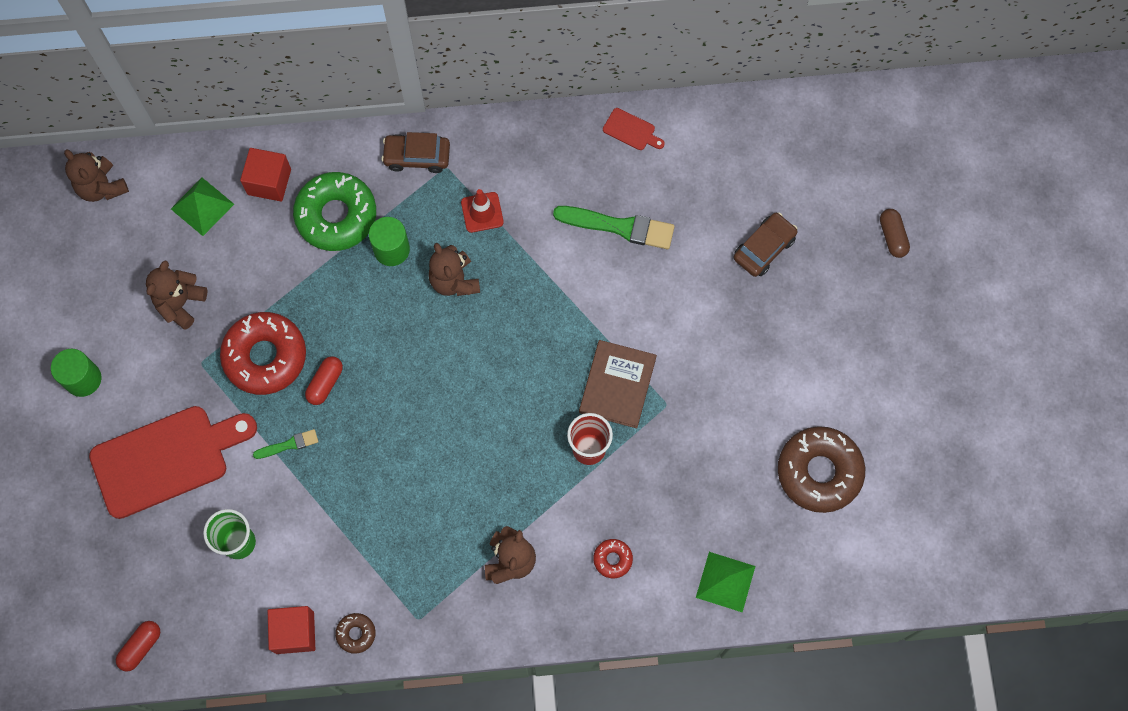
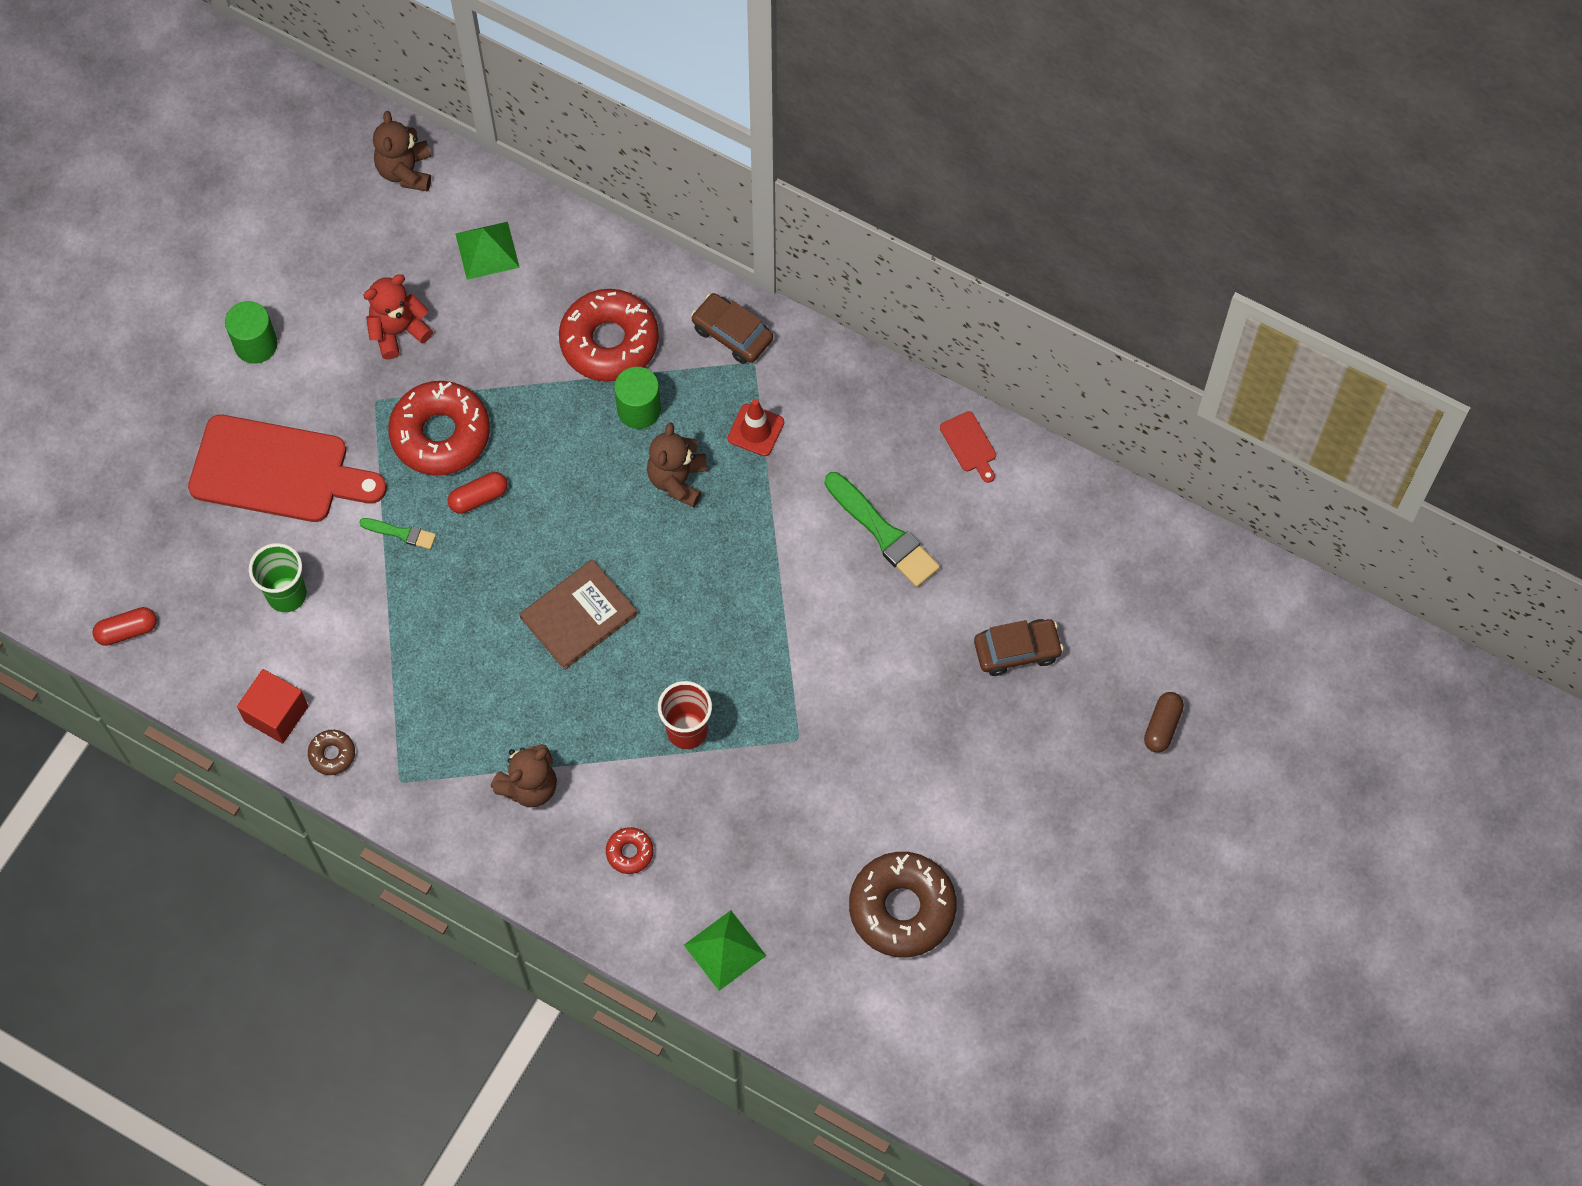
camera: 35 degrees right, 5 degrees down
(180, 303) = (398, 331): brown teddy bear -> red teddy bear
(269, 182) = (569, 267): red cube -> none
(336, 216) = (609, 342): green donut -> red donut
(617, 385) = (763, 687): brown book -> brown book (579, 616)

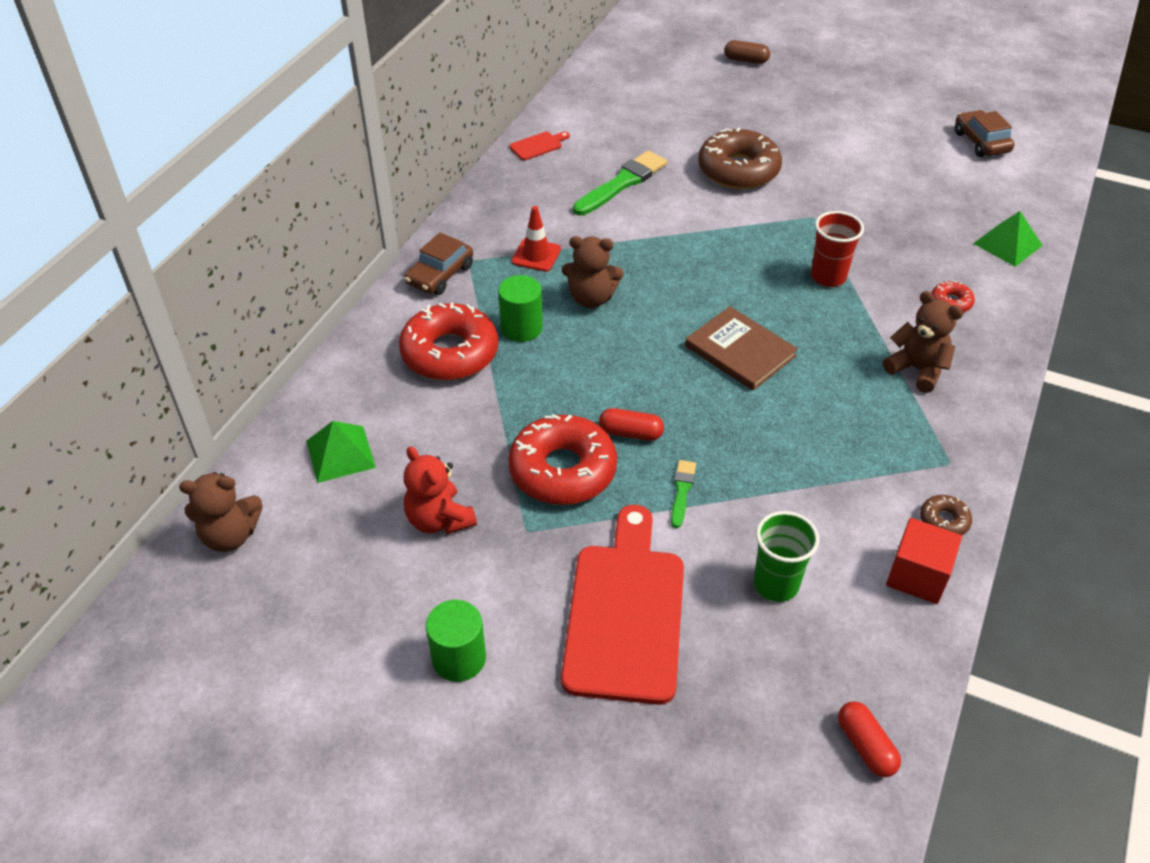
camera: 95 degrees left, 20 degrees down
(479, 498) = (631, 433): red capsule -> red capsule turned 45 degrees counterclockwise
(902, 908) = (929, 161): brown donut -> brown donut (738, 170)
(1017, 650) = (706, 119): brown car -> brown car (981, 142)

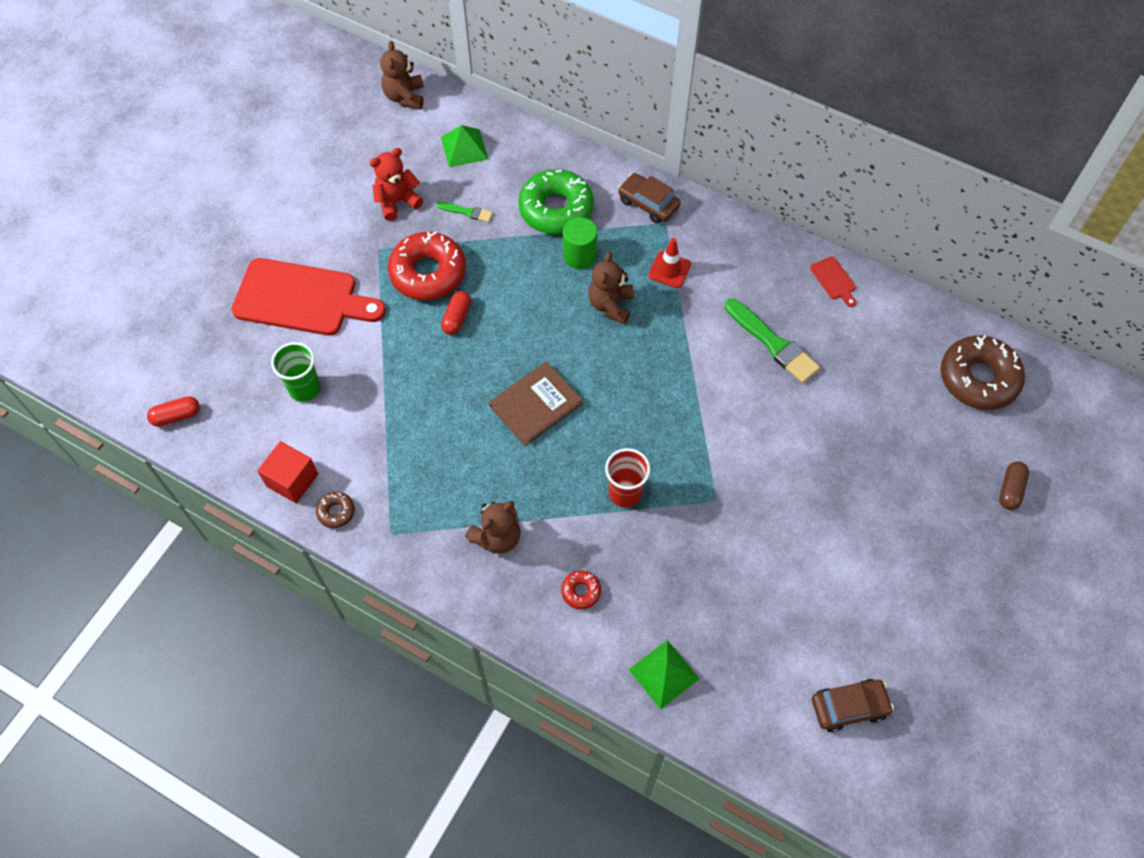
camera: 95 degrees right, 15 degrees up
(450, 353) = (556, 209): red donut -> green donut
(459, 658) = (289, 211): green cylinder -> none
(682, 491) = (396, 343): green brush -> green brush (467, 212)
(738, 170) = (794, 446): brown donut -> brown donut (978, 378)

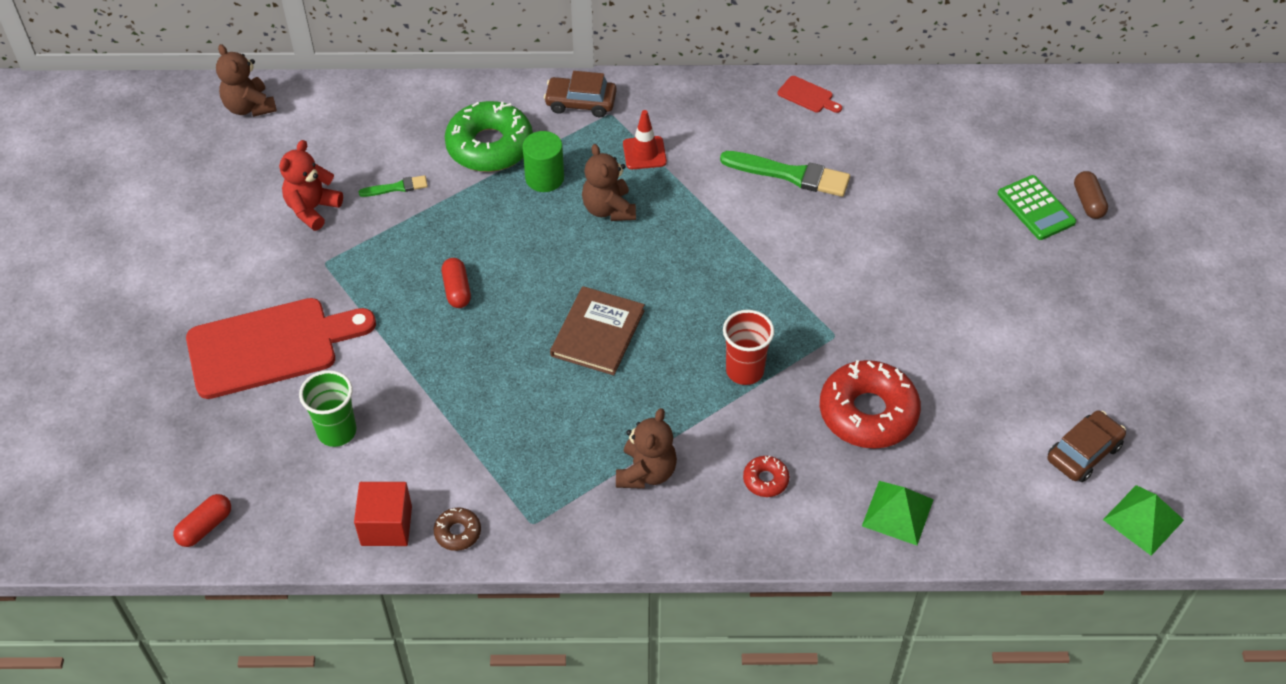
camera: 30 degrees left, 10 degrees down
(428, 273) = (395, 261): red donut -> red donut (868, 413)
(464, 148) = (350, 129): green pyramid -> green pyramid (1143, 520)
(960, 473) = (1036, 208): none -> green calculator
(978, 378) = (995, 123): brown donut -> none

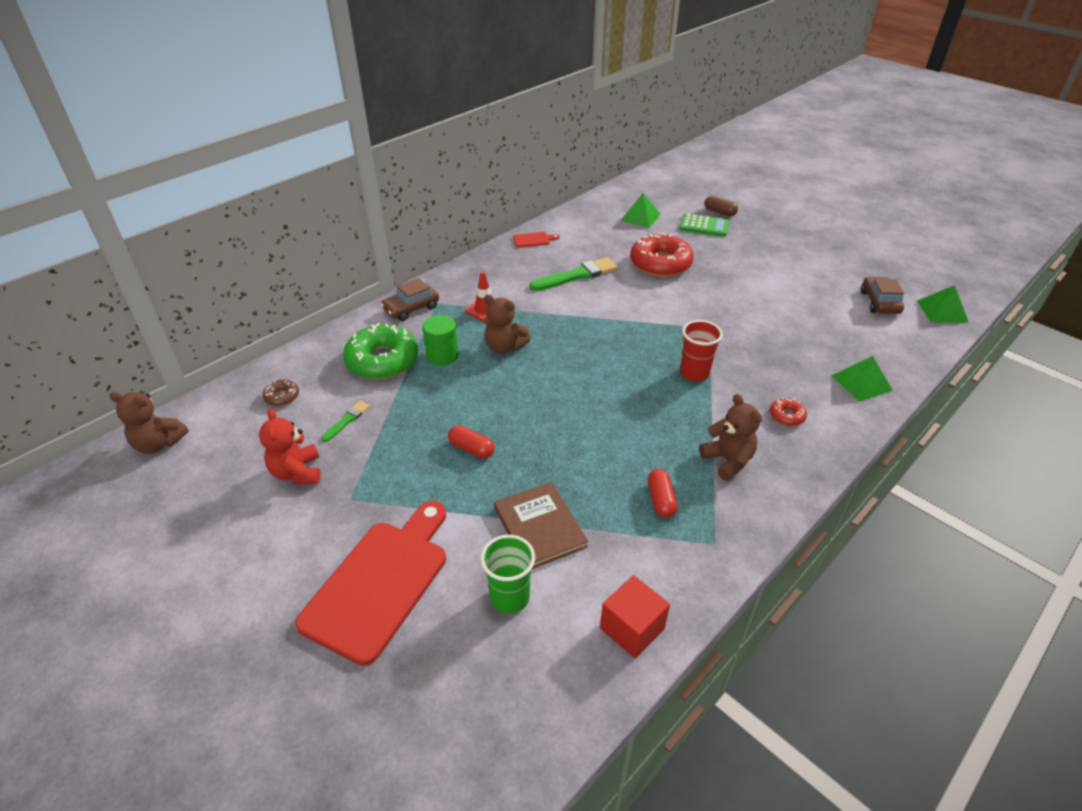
camera: 45 degrees left, 10 degrees down
(205, 527) = (500, 762): red capsule -> red capsule (660, 500)
(458, 532) = (681, 589): brown donut -> brown donut (282, 397)
(598, 333) = (592, 411): brown book -> brown book (540, 527)
(868, 413) = (777, 350): red donut -> red donut (660, 264)
(976, 144) = (640, 217): none -> green pyramid

